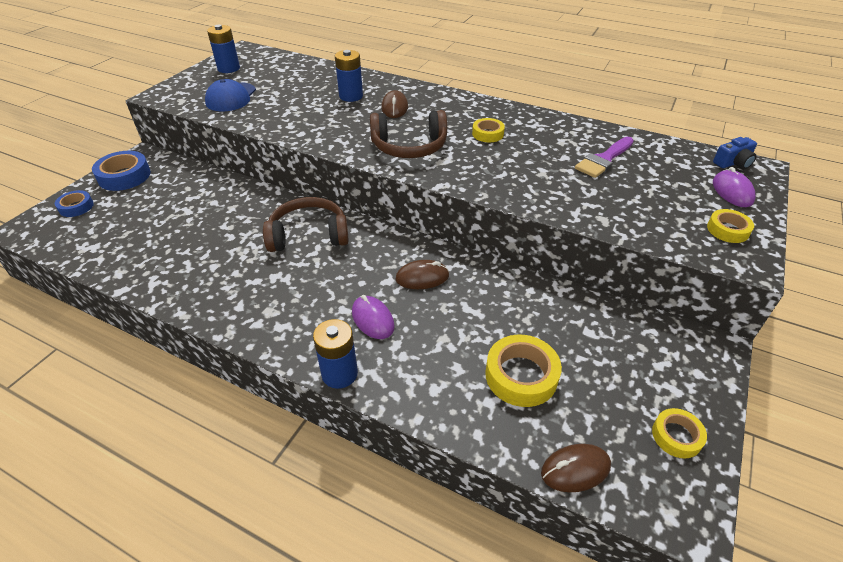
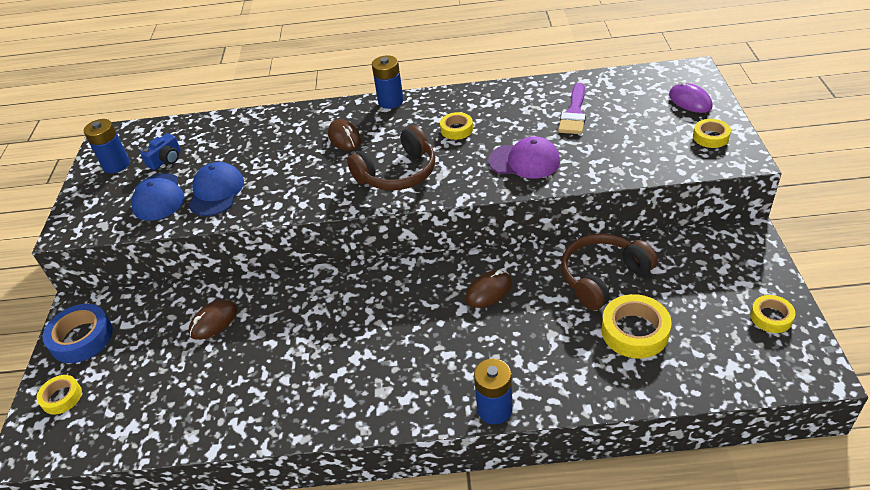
camera: 25 degrees left, 0 degrees up
(76, 207) = (62, 397): blue tape -> yellow tape
(270, 109) = (216, 192): none -> blue cap
(309, 235) = (349, 303): brown headphones -> brown headphones (602, 277)
(351, 96) = (288, 143): blue battery -> blue battery (390, 101)
(373, 319) = (480, 349): purple mouse -> none
(522, 179) = (524, 161): none -> purple cap
(575, 469) = (725, 379): brown mouse -> brown mouse (214, 321)
(733, 163) = (672, 74): blue camera -> blue camera (166, 160)

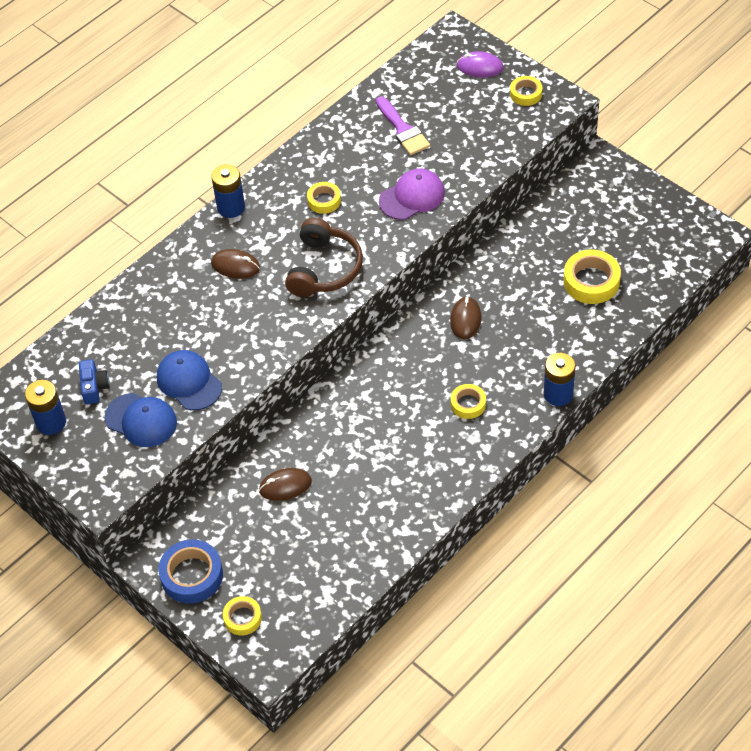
camera: 45 degrees left, 10 degrees up
(214, 321) = (285, 486): brown mouse -> brown mouse turned 75 degrees clockwise
(602, 277) = (532, 256): brown headphones -> none
(771, 317) = (662, 214): yellow tape -> yellow tape (468, 404)

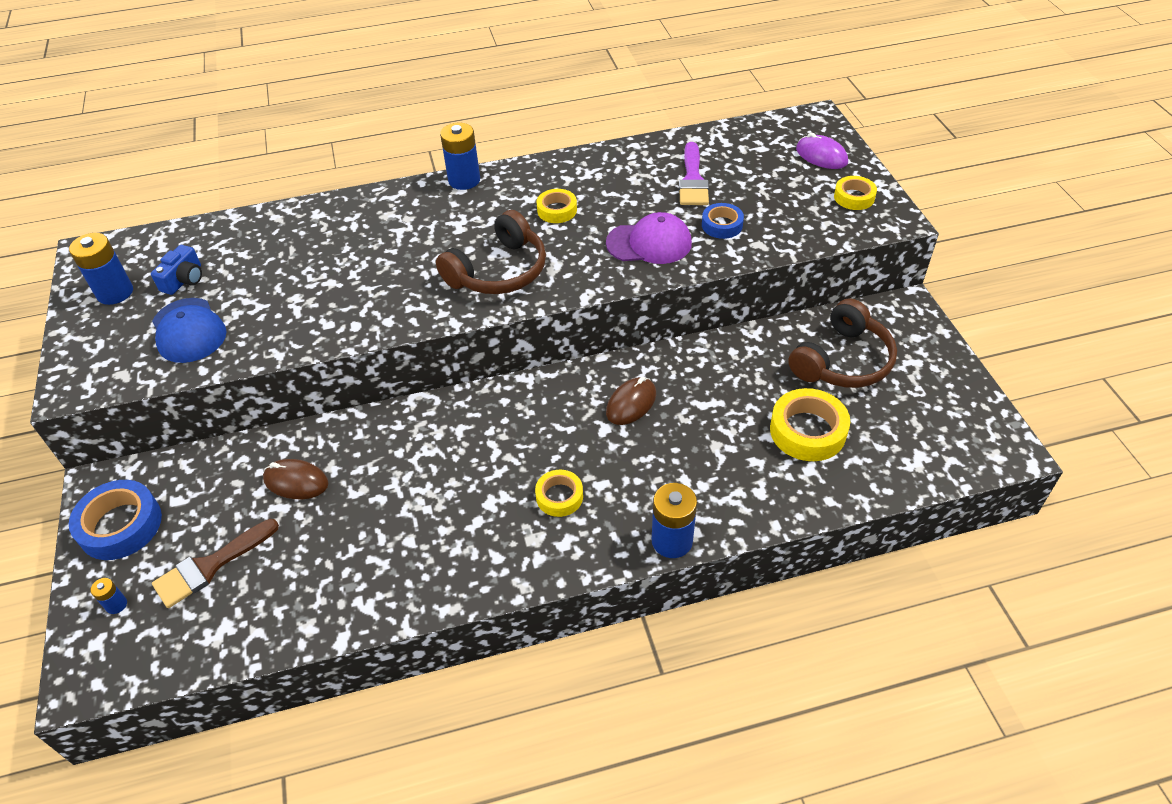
camera: 30 degrees right, 5 degrees down
(189, 382) = (268, 316): blue cap -> none
(235, 266) = (417, 231): brown mouse -> none
(242, 618) = (116, 605): yellow tape -> blue battery
(281, 564) = (210, 566): none -> brown brush
(451, 159) = (722, 225): none -> blue tape
(581, 220) = (843, 361): none -> brown headphones

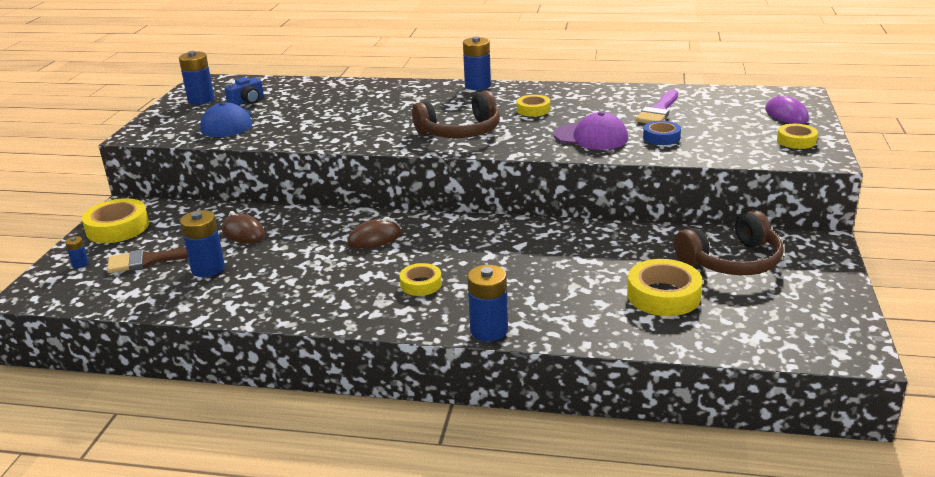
camera: 25 degrees right, 20 degrees down
(120, 525) = (117, 228): blue tape -> yellow tape
(294, 556) = (208, 268): none -> blue battery
(631, 403) = (522, 246): brown mouse -> brown mouse (374, 238)

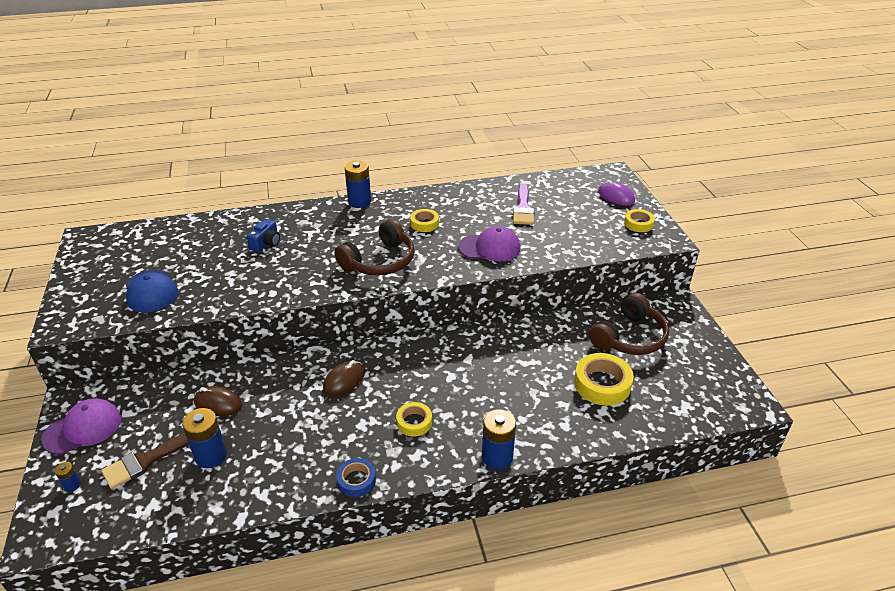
camera: 25 degrees left, 10 degrees up
(117, 228) = (83, 428): yellow tape -> purple cap
(201, 100) = (100, 264): blue battery -> none
(247, 101) = (151, 258): blue camera -> blue camera (266, 243)
(661, 137) = (542, 238): blue tape -> blue tape (356, 480)

